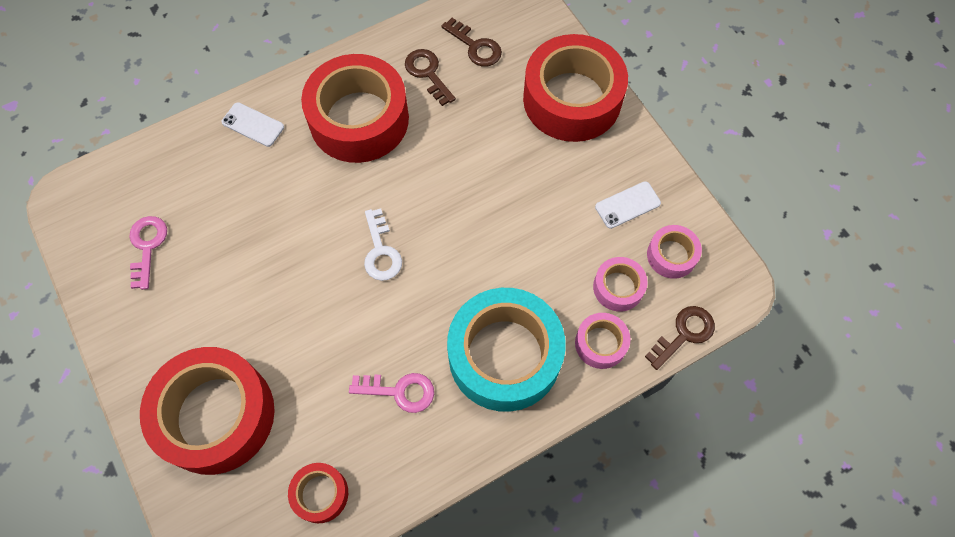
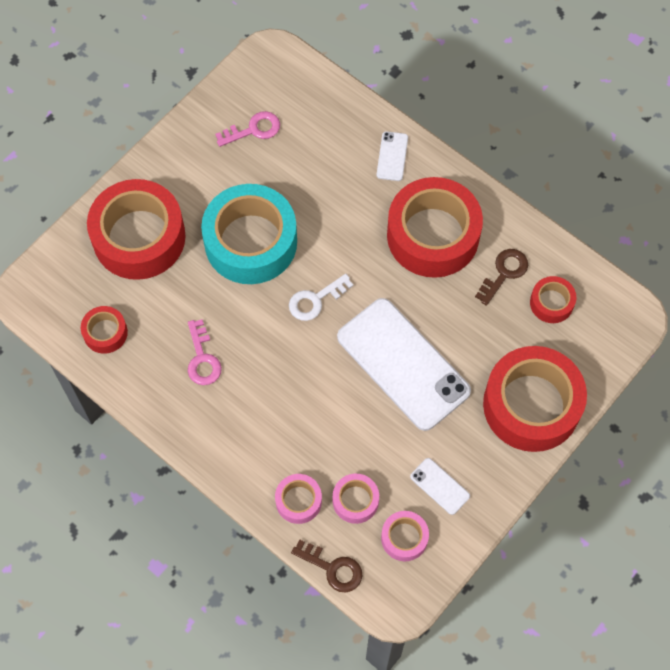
camera: 70 degrees right, 0 degrees up
(475, 47) = (551, 303): brown key -> red tape
(487, 193) = (403, 364): none -> white phone
(504, 355) = (260, 428): turquoise tape -> turquoise tape (250, 242)

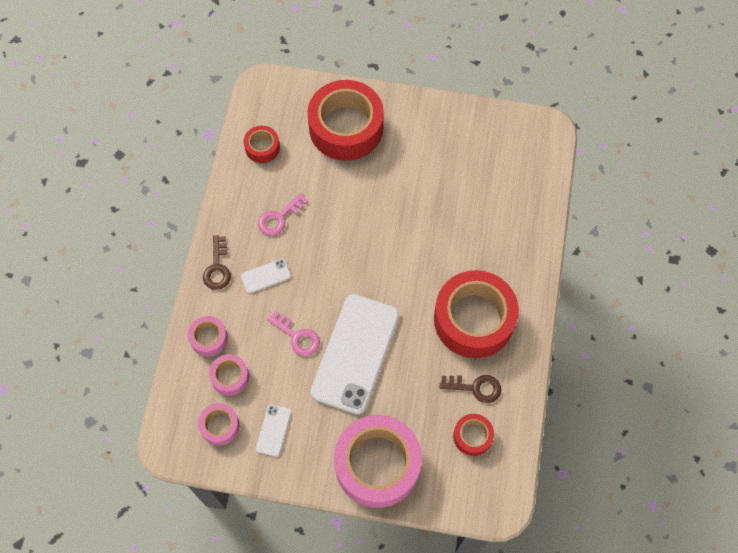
camera: 60 degrees right, 0 degrees up
(250, 242) = (388, 199): turquoise tape -> none
(254, 129) = (478, 152): pink key -> pink key (297, 337)
(315, 300) = (369, 266): white key -> none
(333, 568) = (171, 388): brown key -> brown key (217, 268)
(392, 156) = (521, 256): white phone -> white phone (266, 276)
(531, 405) = (377, 464): red tape -> pink tape

